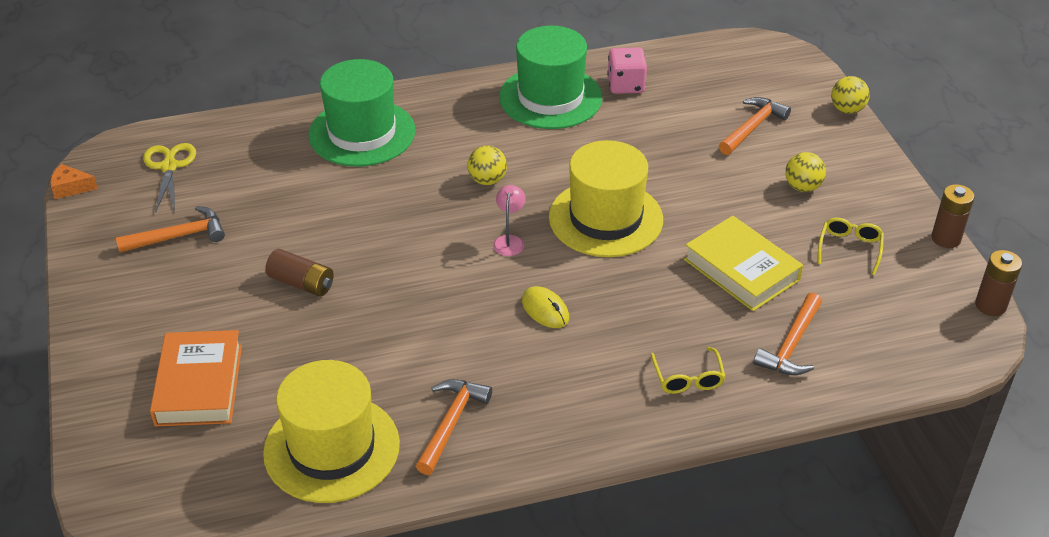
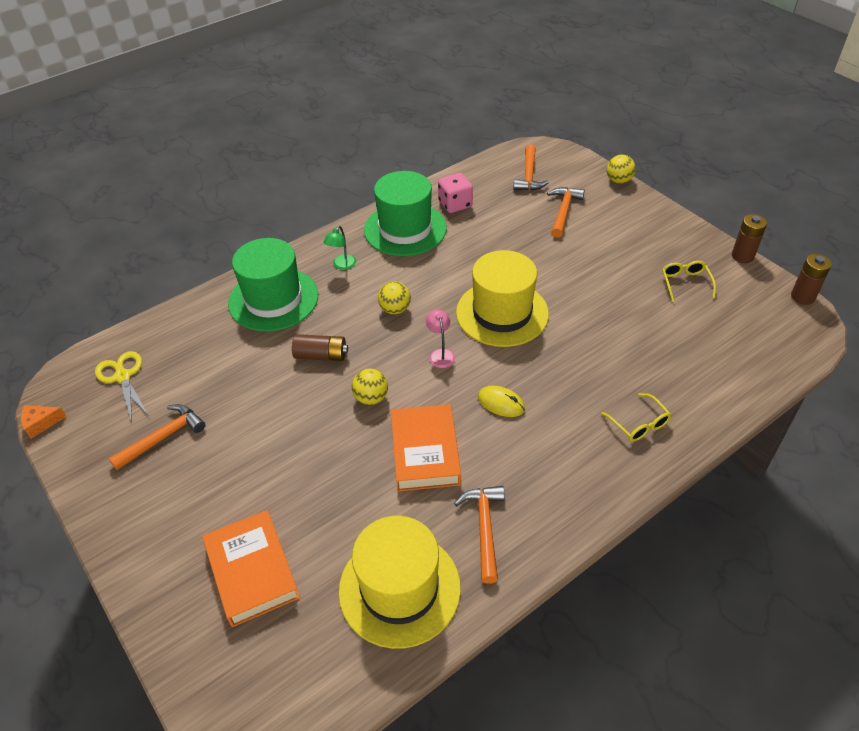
camera: 20 degrees left, 5 degrees up
(302, 283) = (293, 445): brown battery -> brown battery (321, 355)
(434, 332) = (425, 452): none -> orange book
(456, 118) = (342, 265): none -> green lamp
(741, 269) = (623, 323): yellow book -> none
(791, 345) = (694, 372): orange hammer -> orange hammer (529, 175)
(802, 187) = (625, 246): yellow ball -> yellow ball (371, 398)

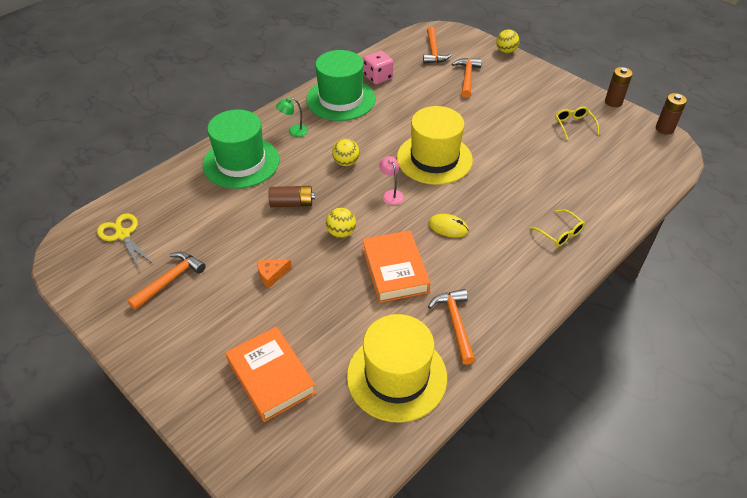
camera: 10 degrees left, 0 degrees up
(41, 423) = (57, 279): orange cheese -> orange cheese (272, 275)
(342, 265) = (294, 131): green lamp -> green lamp turned 60 degrees clockwise

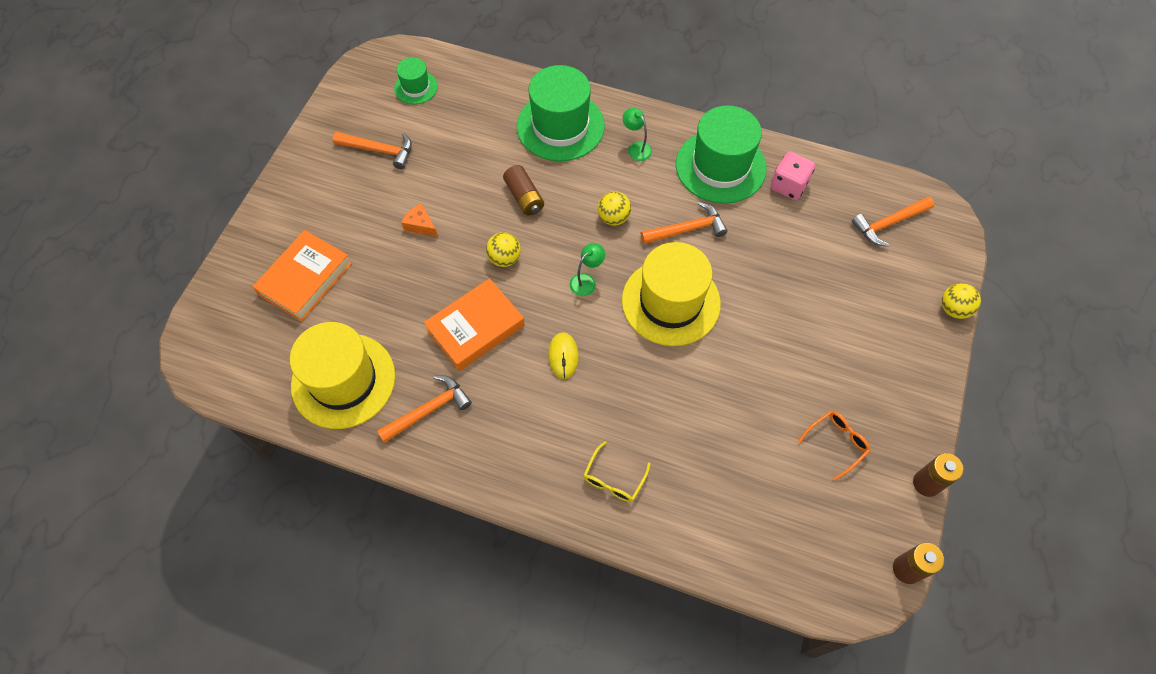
camera: 65 degrees right, 15 degrees up
(123, 235) = (416, 87): yellow scissors -> green hat
(391, 194) = (586, 281): pink lamp -> green lamp
(467, 77) = (857, 282): orange hammer -> orange hammer (687, 229)
(574, 125) = (836, 443): yellow glasses -> orange glasses

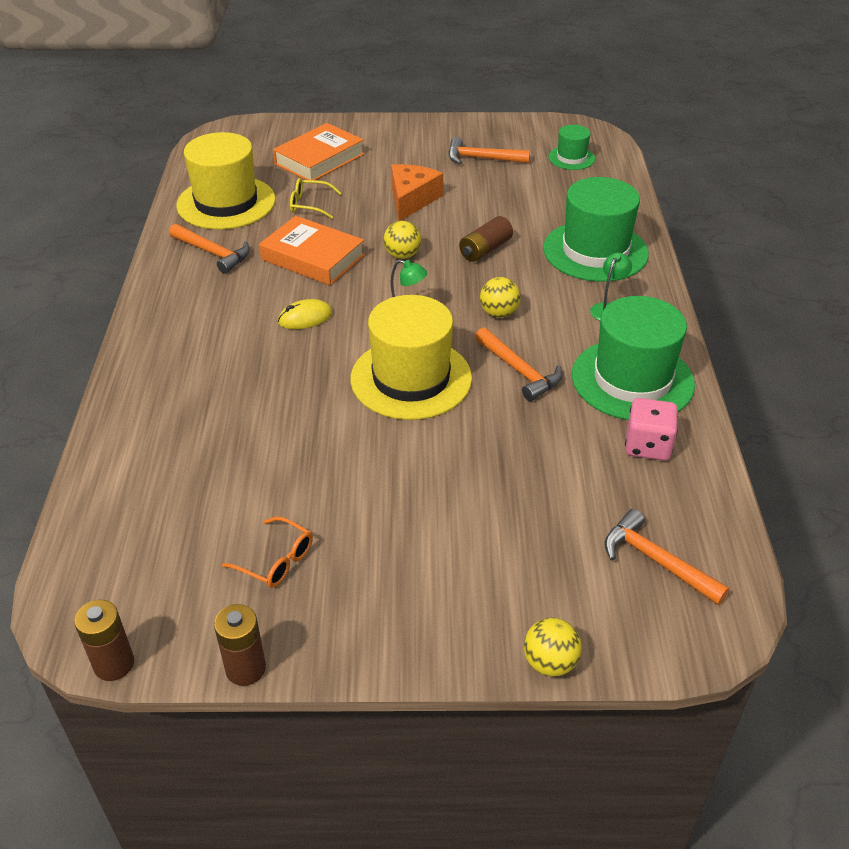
camera: 70 degrees right, 20 degrees down
(305, 279) = (319, 159): orange book -> orange book turned 60 degrees counterclockwise
(380, 150) = (481, 158): orange hammer -> orange hammer turned 105 degrees clockwise
(420, 225) = (412, 200): orange cheese -> orange cheese, size x1.76
(614, 478) = (174, 383): yellow glasses -> yellow glasses (310, 204)

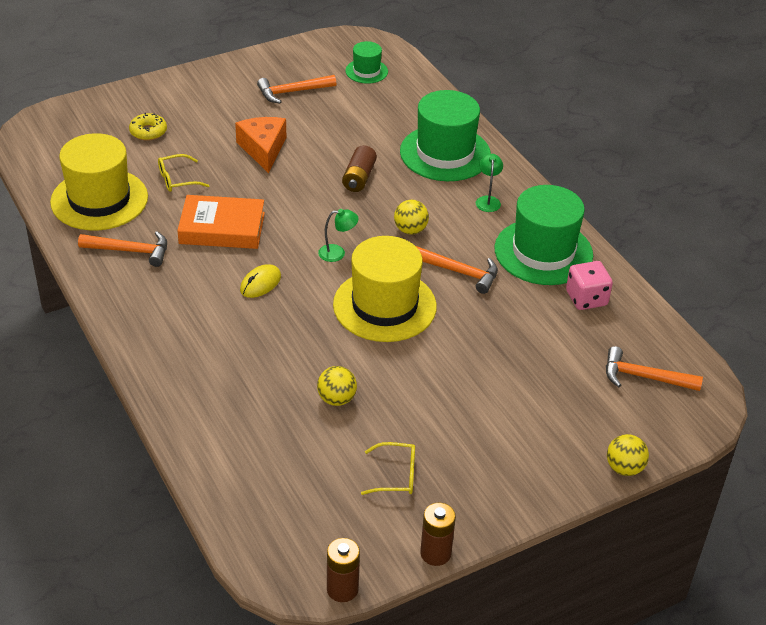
camera: 30 degrees left, 0 degrees up
(275, 560) = (395, 475): orange glasses -> yellow glasses
(319, 159) = (148, 132): orange book -> yellow donut
(402, 255) = (296, 203): yellow ball -> yellow ball (336, 399)

